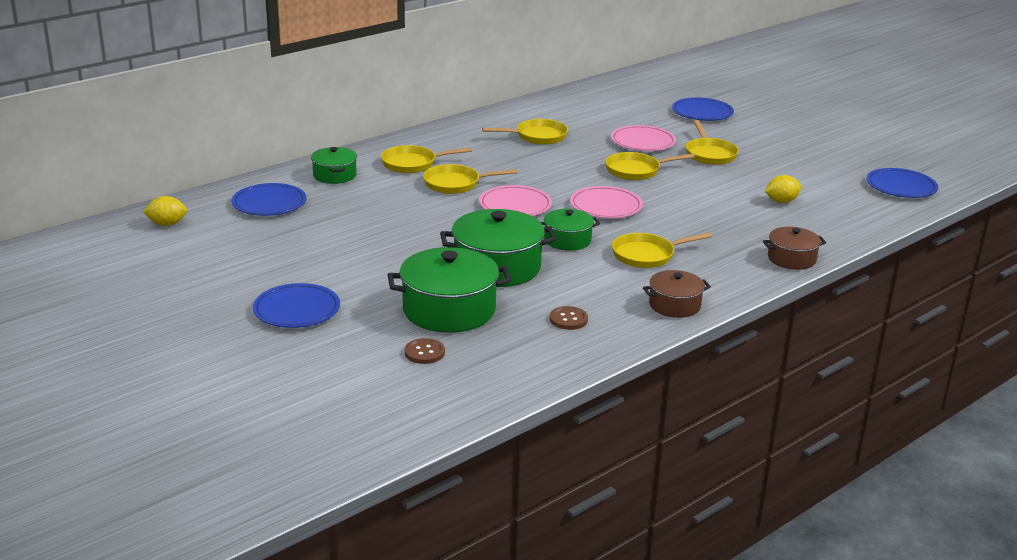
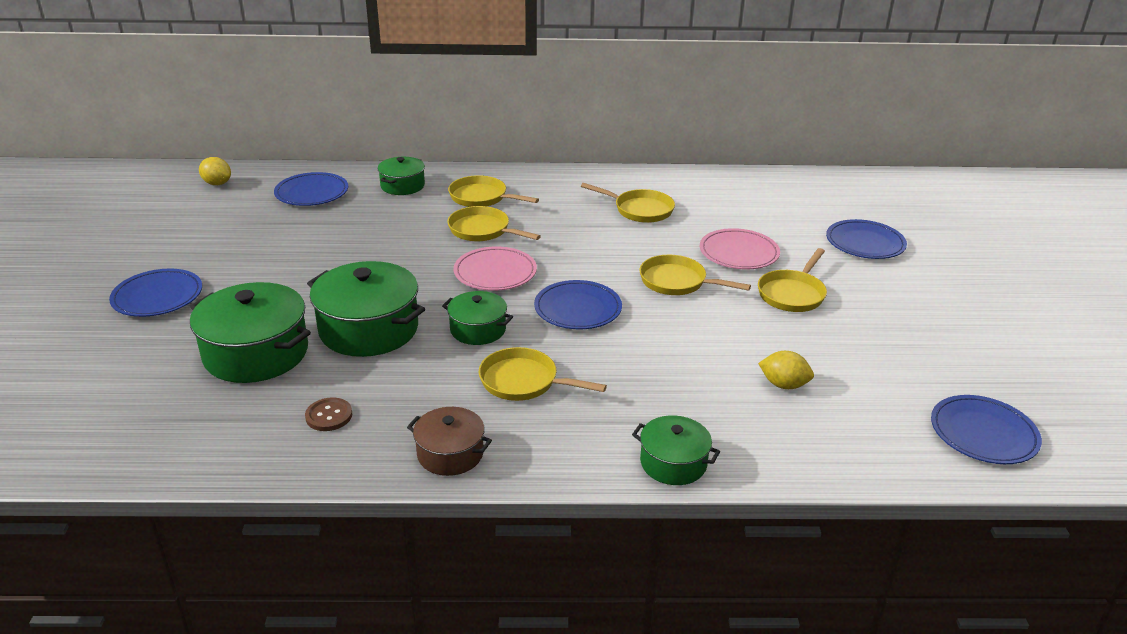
camera: 40 degrees right, 5 degrees up
(424, 352) = (164, 386): brown button -> none
(606, 206) = (578, 309): pink plate -> blue plate
(791, 259) = (673, 463): brown pot -> green pot

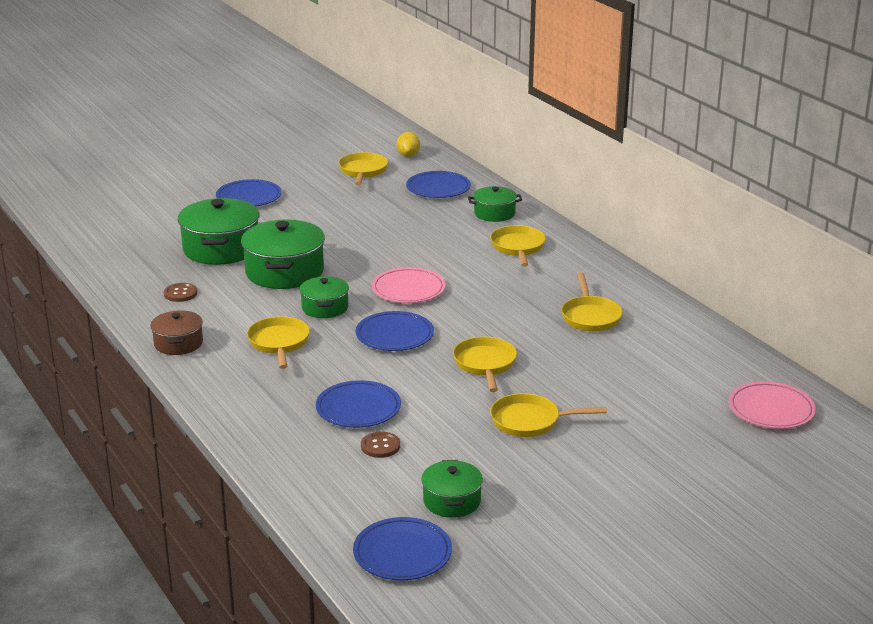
camera: 60 degrees right, 5 degrees down
(482, 230) = (465, 265): yellow pan -> yellow pan (363, 171)
(673, 463) = (238, 423): green pot -> green pot (452, 501)
(738, 253) = (571, 380): pink plate -> pink plate (771, 409)
(783, 385) = (380, 446): yellow lemon -> brown button
(865, 243) = (678, 440): blue plate -> blue plate (358, 408)

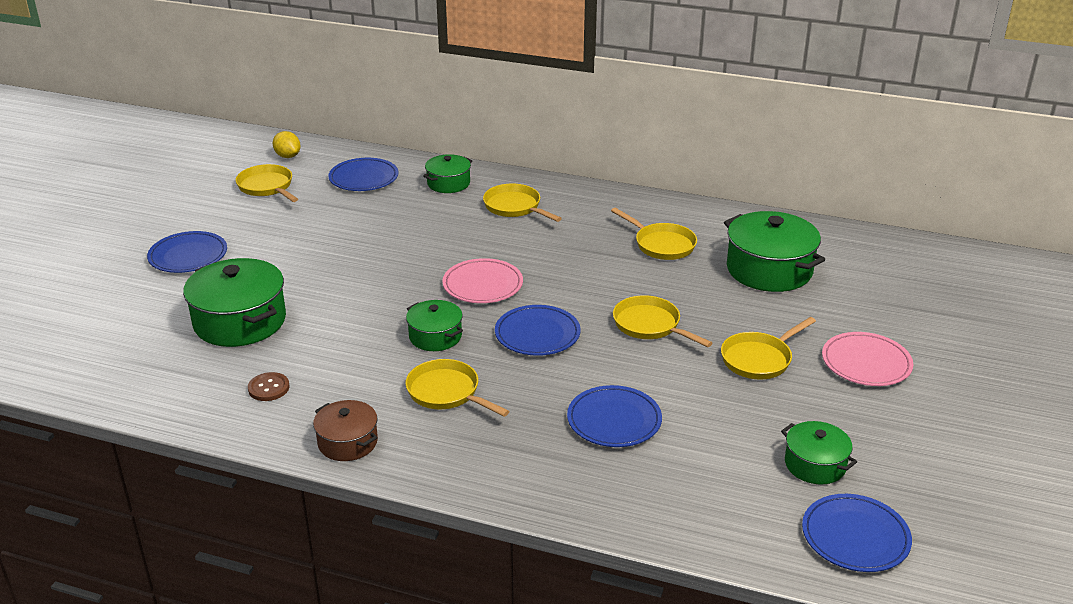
camera: 40 degrees left, 5 degrees up
(284, 272) = (342, 318): green pot -> green pot (769, 270)
(380, 446) = (686, 446): brown button -> none
(771, 409) = (892, 264): pink plate -> pink plate (866, 363)

